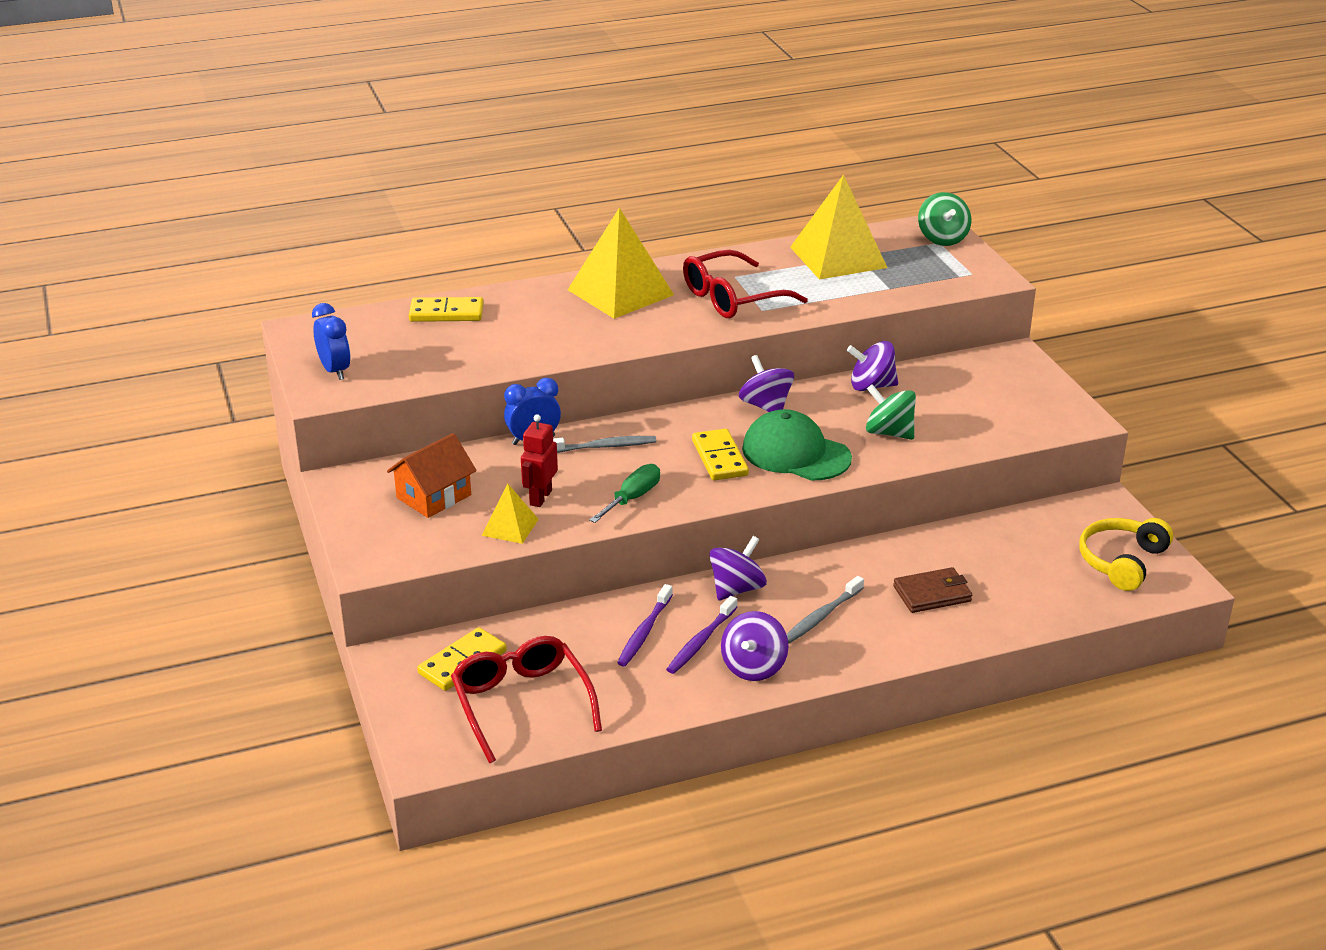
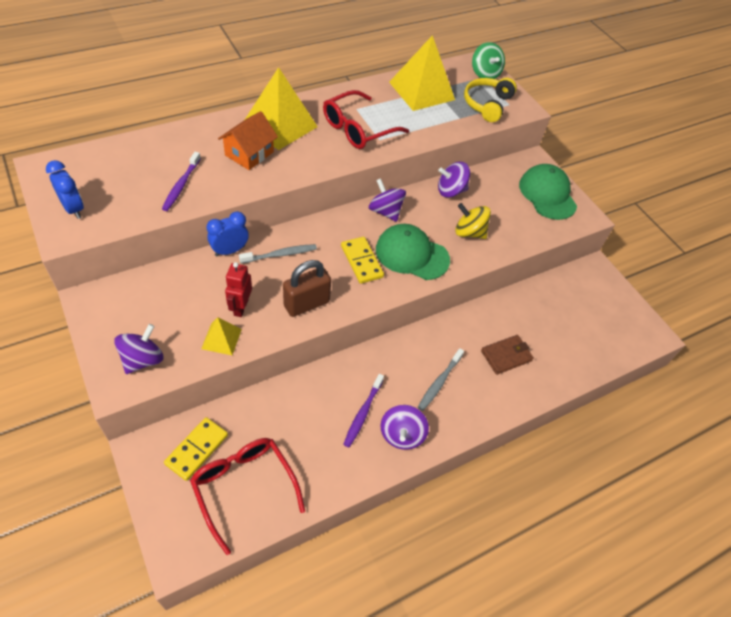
camera: 15 degrees left, 20 degrees up
(434, 496) = (161, 311): orange house -> orange house (249, 153)
(446, 313) = (156, 147): yellow domino -> none
(632, 498) = (306, 304): green screwdriver -> brown padlock
(644, 632) = (323, 407): purple toothbrush -> purple toothbrush (181, 185)
(737, 589) = (380, 361): purple spinning top -> purple spinning top (143, 359)
(889, 433) = (469, 232): green spinning top -> yellow spinning top
(1025, 394) = (547, 194): none -> green cap
(1121, 561) = (615, 319): yellow headphones -> yellow headphones (487, 104)

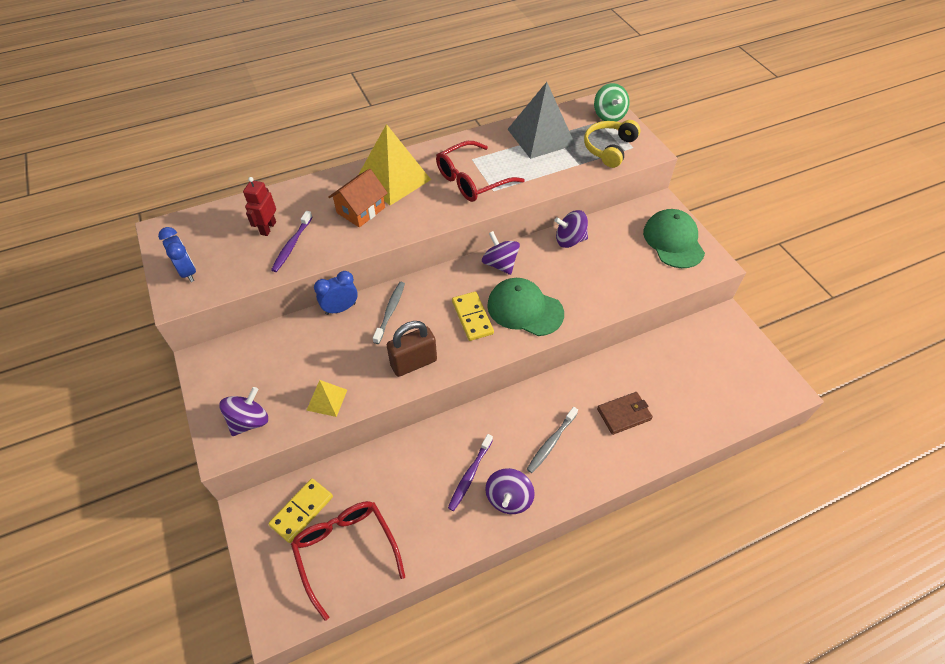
camera: 10 degrees right, 0 degrees up
(240, 307) = (347, 367): red robot -> red robot (268, 228)
(280, 254) = (390, 312): grey toothbrush -> grey toothbrush turned 60 degrees counterclockwise
(421, 90) = (540, 137): yellow pyramid -> grey pyramid
(469, 232) = (586, 284): yellow spinning top -> none

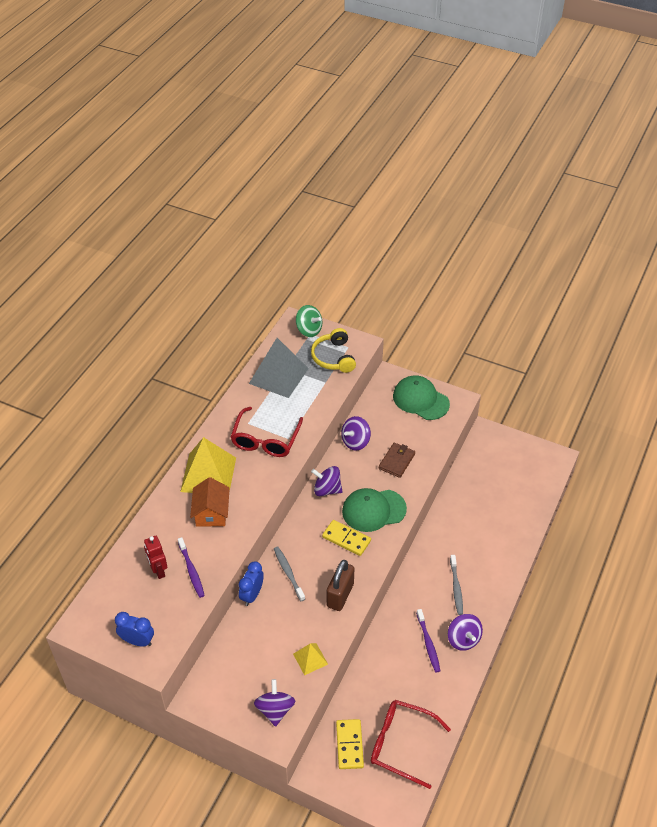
camera: 40 degrees left, 5 degrees down
(624, 414) = (481, 539): brown wallet -> brown wallet (396, 461)

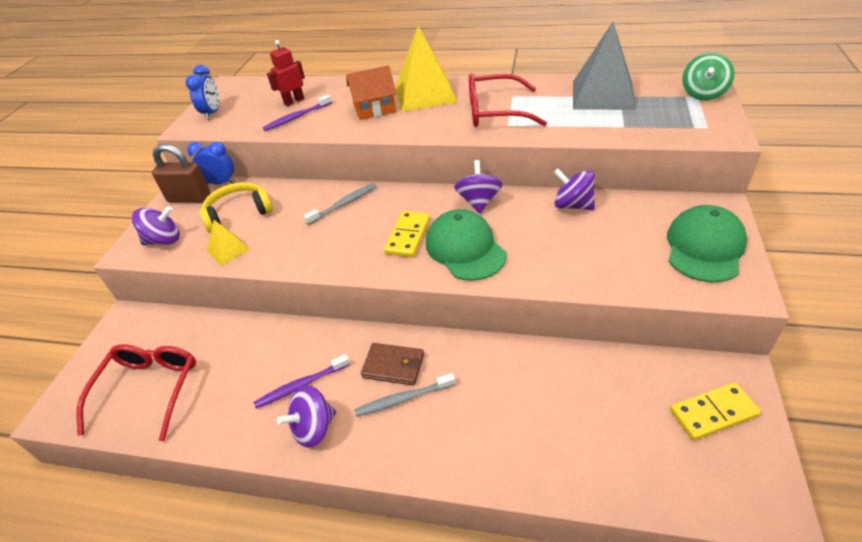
camera: 80 degrees right, 5 degrees down
(252, 595) = (309, 187): blue clock -> blue clock (221, 183)
(333, 357) = (675, 121): yellow headphones -> yellow headphones (238, 213)
(340, 595) = (320, 251): brown padlock -> brown padlock (189, 198)
(349, 745) = (154, 338): yellow domino -> yellow domino (713, 413)
(396, 461) = (564, 250): brown wallet -> brown wallet (393, 366)

